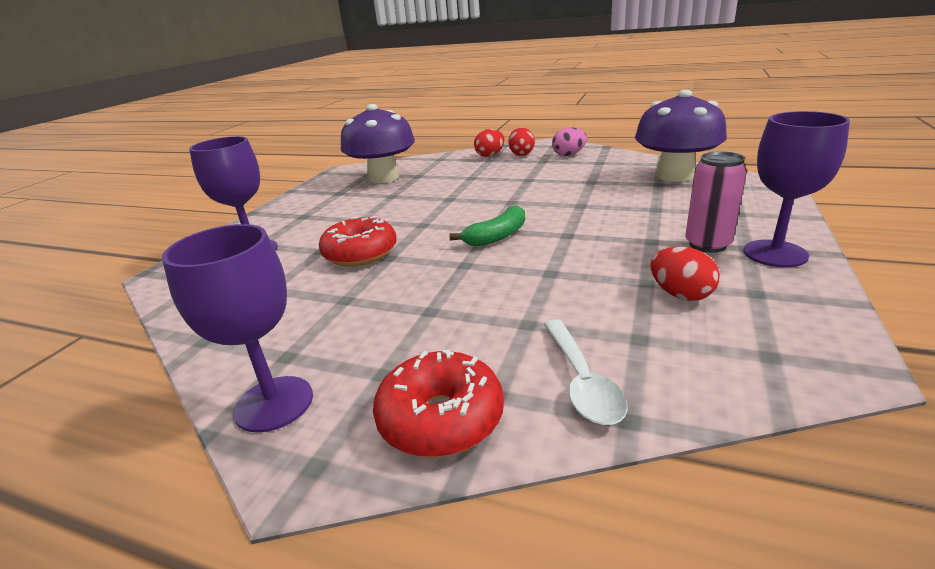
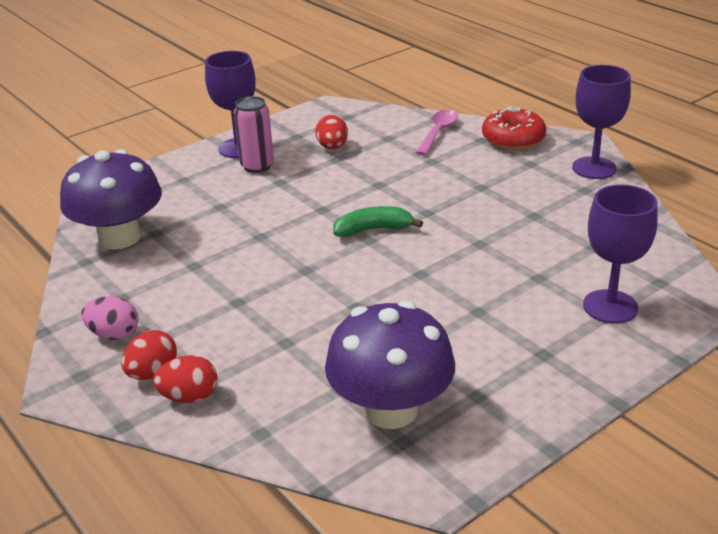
camera: 150 degrees left, 5 degrees up
(360, 253) = (502, 257): red donut -> none
(582, 381) = (438, 132): white spoon -> pink spoon

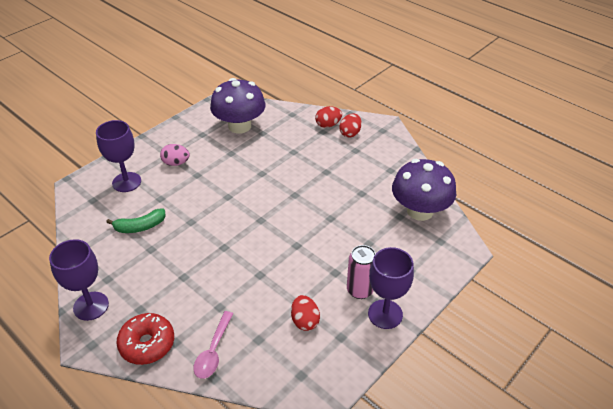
camera: 170 degrees right, 10 degrees up
(114, 334) = (380, 149): pink egg -> pink egg (176, 163)
(373, 229) = (259, 228): green banana -> green banana (140, 226)

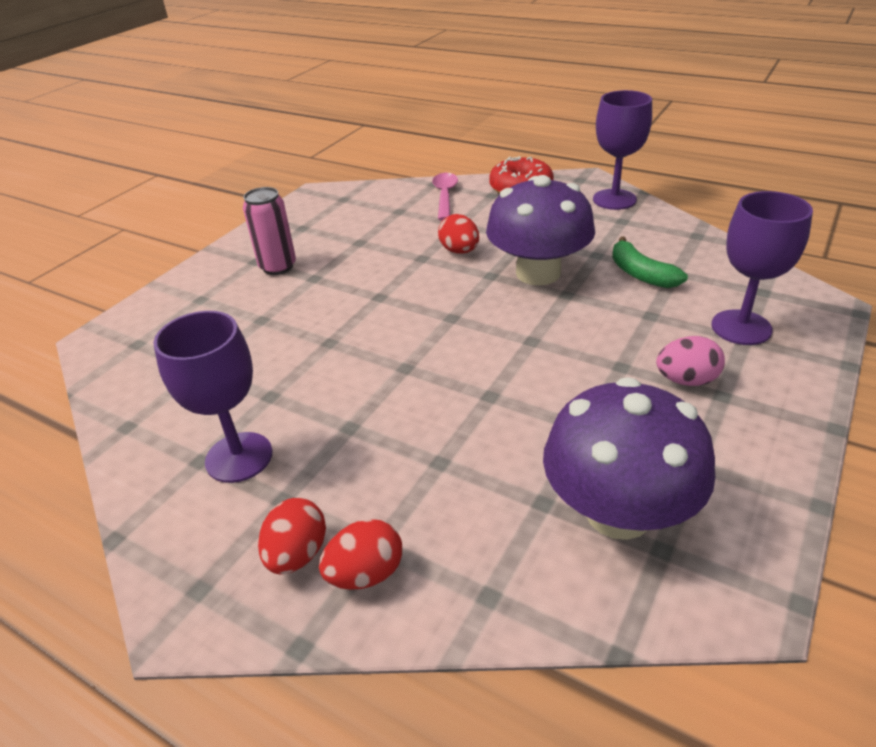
camera: 170 degrees right, 5 degrees down
(140, 226) = (641, 274): green banana -> green banana turned 90 degrees counterclockwise
(305, 321) = (348, 231): red egg -> red egg (459, 251)
(385, 314) = (245, 252): purple goblet -> purple goblet (239, 457)
(420, 211) = (157, 384): purple mushroom -> purple mushroom (538, 273)

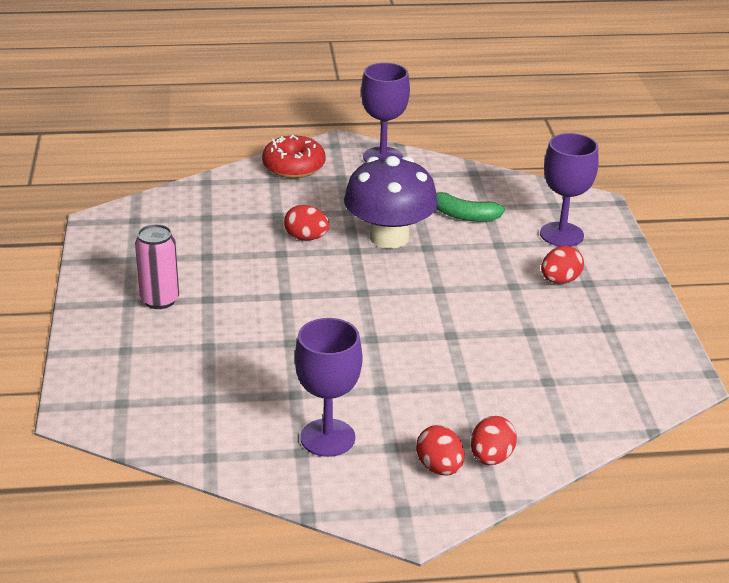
camera: 40 degrees left, 5 degrees down
(445, 196) = (232, 191): pink spoon -> none
(618, 512) = (591, 368): purple mushroom -> none
(686, 380) = (560, 281): pink egg -> red egg

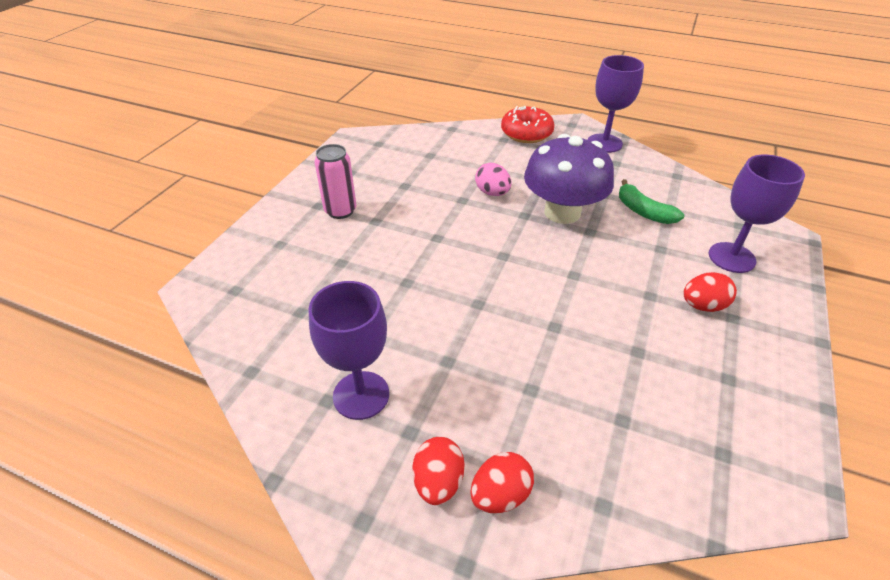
camera: 30 degrees right, 10 degrees up
(306, 238) = (492, 193): red egg -> pink egg

